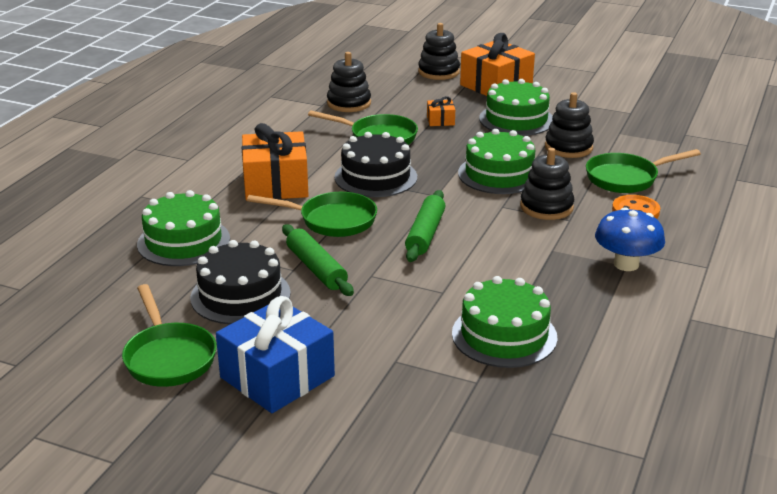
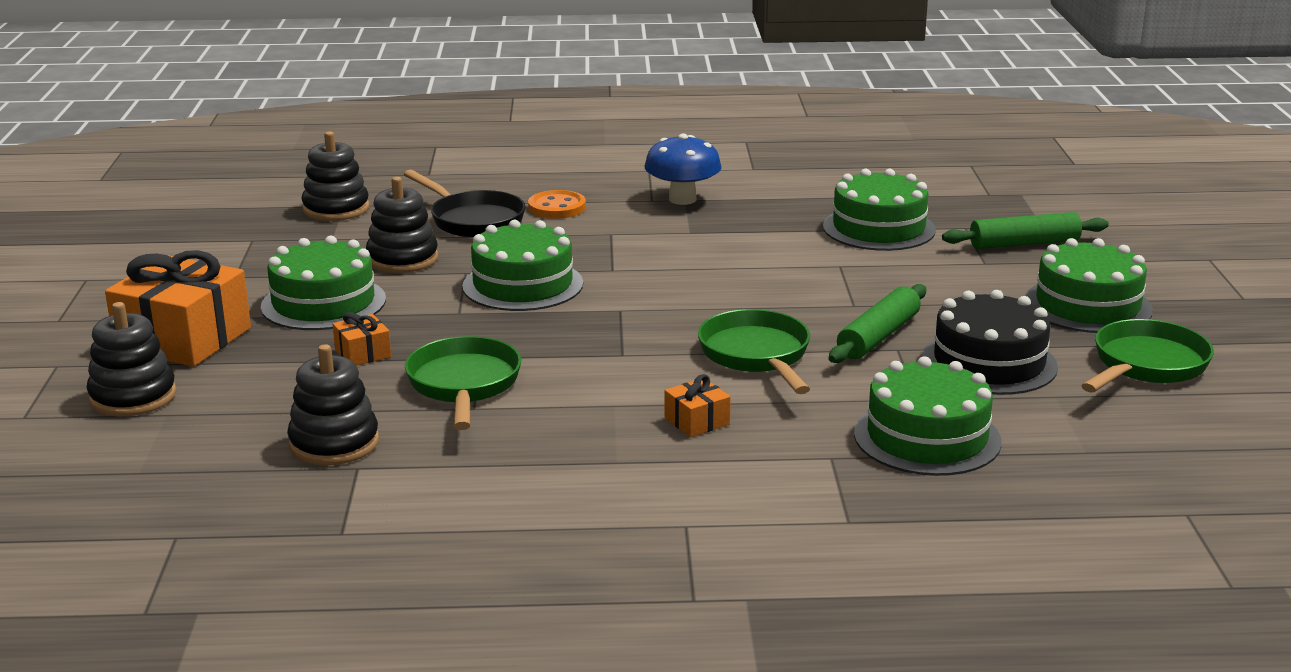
camera: 115 degrees left, 5 degrees down
(276, 184) = (697, 421): orange gift -> orange gift, size x0.45
(277, 377) = (1088, 305): blue gift -> green cake
(376, 177) = (604, 357): black cake -> none
(425, 234) = (727, 296): green rolling pin -> green rolling pin (1024, 243)
(546, 207) = (590, 248): black stacking toy -> black stacking toy (336, 209)
(626, 178) = (473, 220): green pan -> black pan

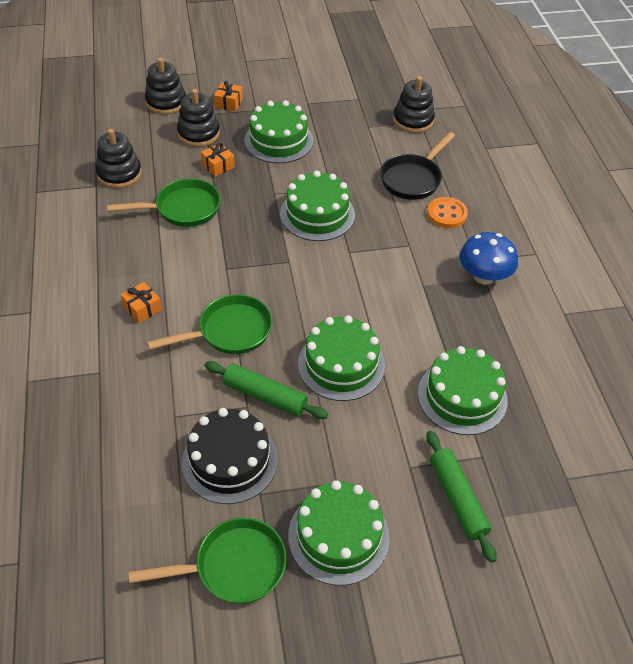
camera: 80 degrees right, 25 degrees up
(183, 339) = (229, 103): orange gift -> orange gift, size x0.45
(402, 259) = (344, 159): black stacking toy -> black stacking toy (198, 134)
(927, 437) = (122, 421): green cake -> green cake (341, 364)
(1146, 365) = (233, 566): green pan -> green pan turned 45 degrees counterclockwise

